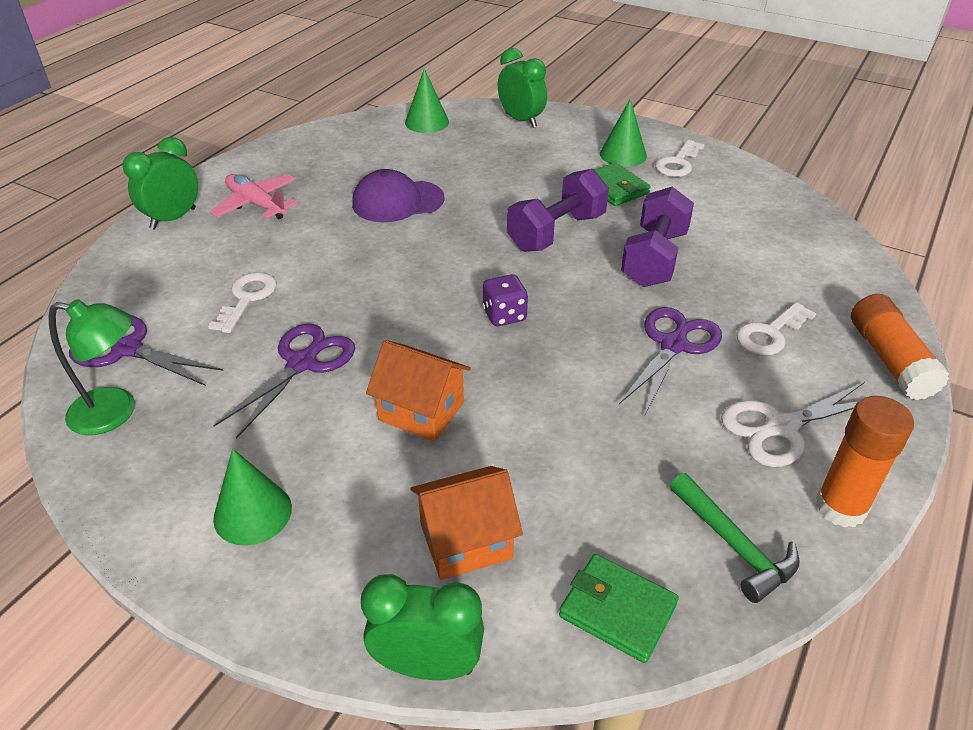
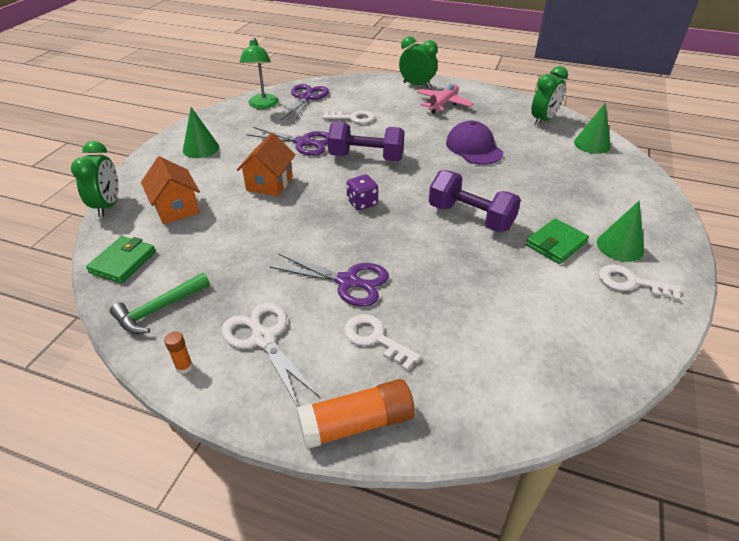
camera: 80 degrees right, 0 degrees up
(521, 120) = (635, 186): green clock -> green clock (543, 120)
(654, 258) = (457, 269): purple dumbbell -> purple dumbbell (366, 157)
(840, 507) = (184, 367): orange glue stick -> orange glue stick, size x0.46

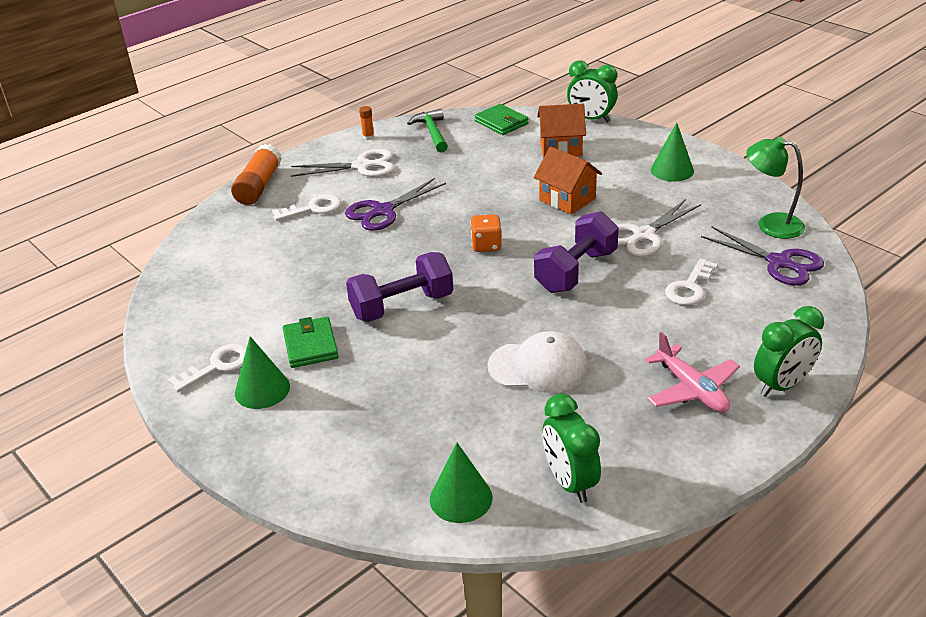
camera: 120 degrees right, 5 degrees down
(303, 143) = (643, 235): purple scissors -> white scissors
(362, 203) = (486, 245): purple dice -> orange dice
(474, 147) = (538, 367): purple cap -> white cap

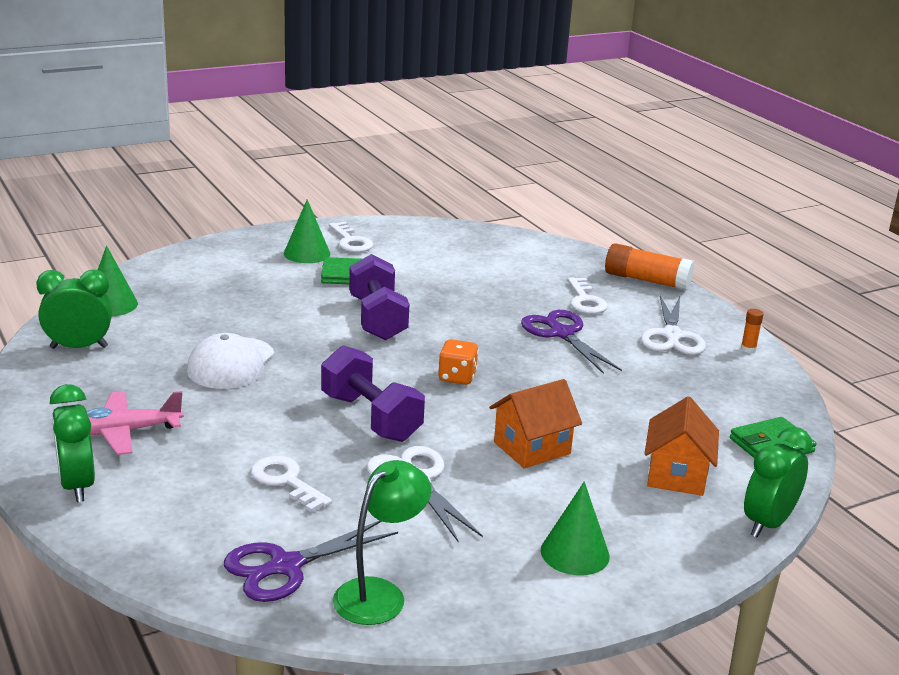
camera: 100 degrees right, 10 degrees down
(432, 133) = (750, 390): green hammer -> none

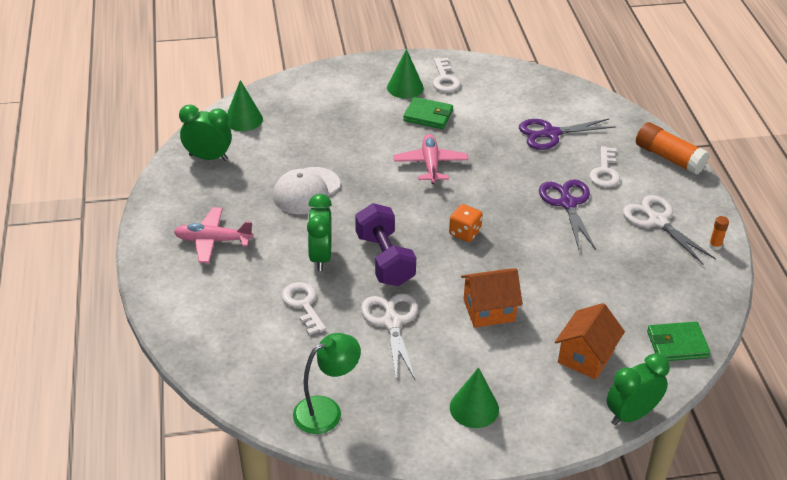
camera: 20 degrees right, 15 degrees up
(77, 485) = (168, 281): green clock -> green clock (320, 257)
(285, 566) = (275, 375): purple scissors -> purple scissors (550, 134)
(377, 319) = (430, 164): purple dumbbell -> pink plane
(671, 336) = (657, 221): white scissors -> white scissors turned 120 degrees clockwise

